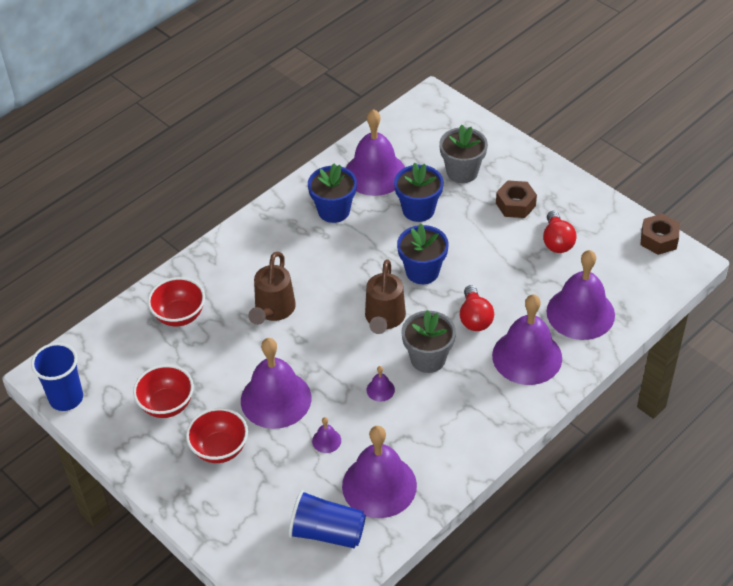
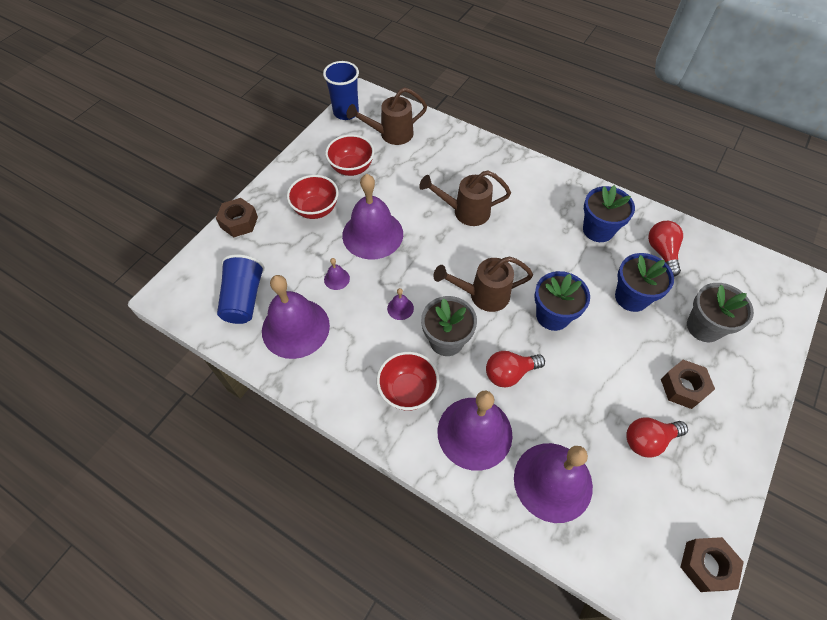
camera: 75 degrees right, 10 degrees up
(126, 357) = (391, 134): none -> brown watering can
(179, 315) = (441, 154): red bowl -> red bowl (408, 390)
(211, 531) = (239, 222): none -> brown nut
(375, 173) = (662, 252): purple bell -> red light bulb

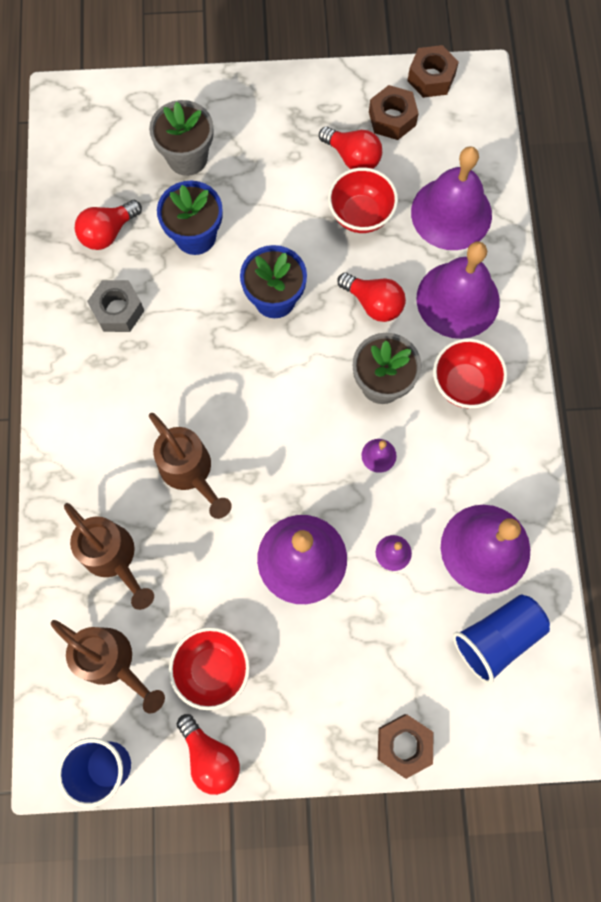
camera: 125 degrees left, 15 degrees up
(313, 147) = (210, 756): none -> red light bulb
(316, 209) = (314, 660): red bowl -> red bowl (360, 215)
(483, 295) = (299, 381): brown watering can -> brown watering can (113, 558)
(598, 230) = (118, 310): blue flower pot -> grey nut
(683, 387) = (274, 150): brown nut -> brown nut (392, 118)

